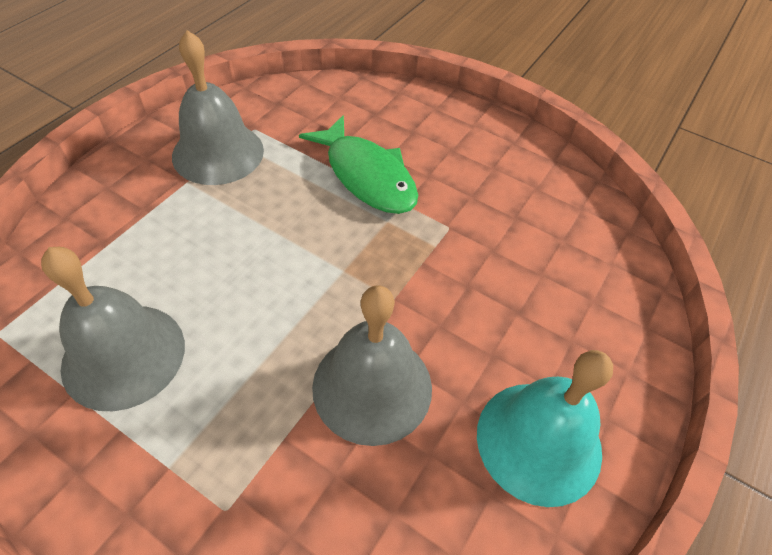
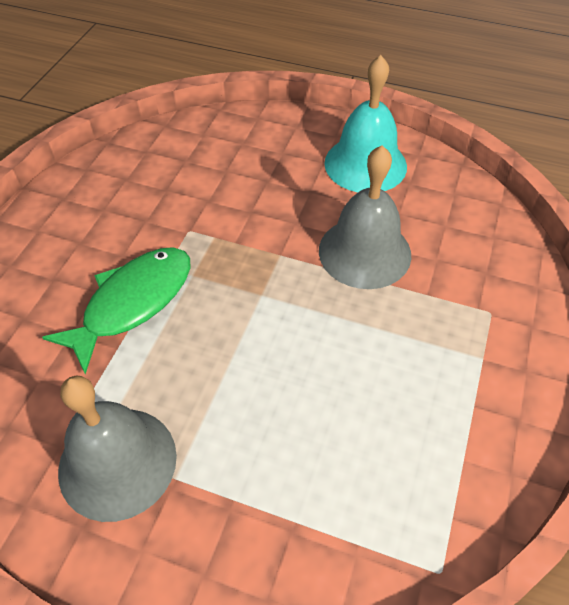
camera: 100 degrees left, 0 degrees up
(123, 355) = (412, 434): grey bell -> none

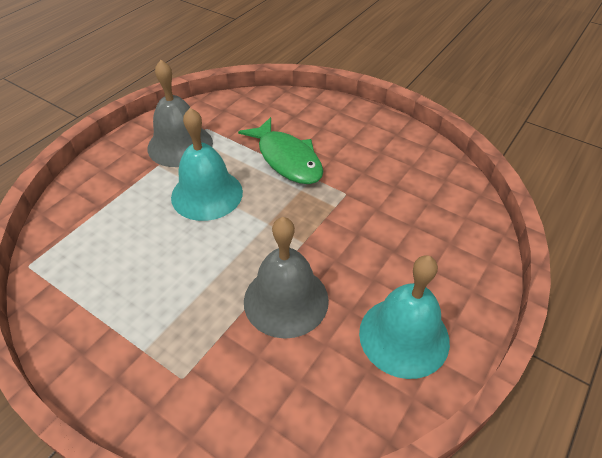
camera: 105 degrees right, 5 degrees down
(227, 379) = (207, 194): none -> turquoise bell

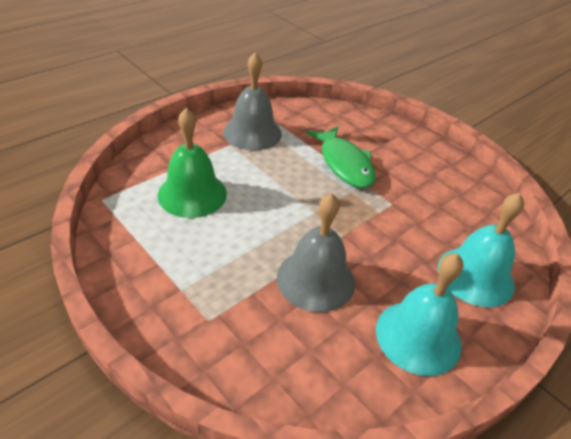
camera: 10 degrees right, 5 degrees down
(130, 234) = (192, 194): none -> green bell
(207, 194) = (266, 177): turquoise bell -> turquoise bell (475, 276)

